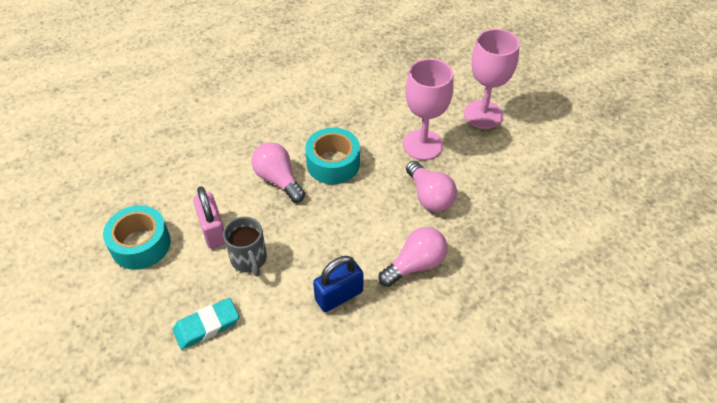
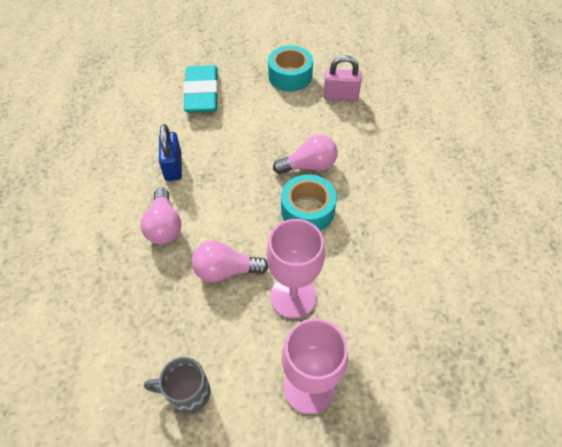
camera: 115 degrees right, 5 degrees up
(206, 326) = (202, 93): turquoise eraser -> turquoise eraser, size x1.60
(213, 231) = (279, 114): pink padlock -> pink padlock (340, 96)
(249, 259) = (240, 126): grey mug -> grey mug (187, 393)

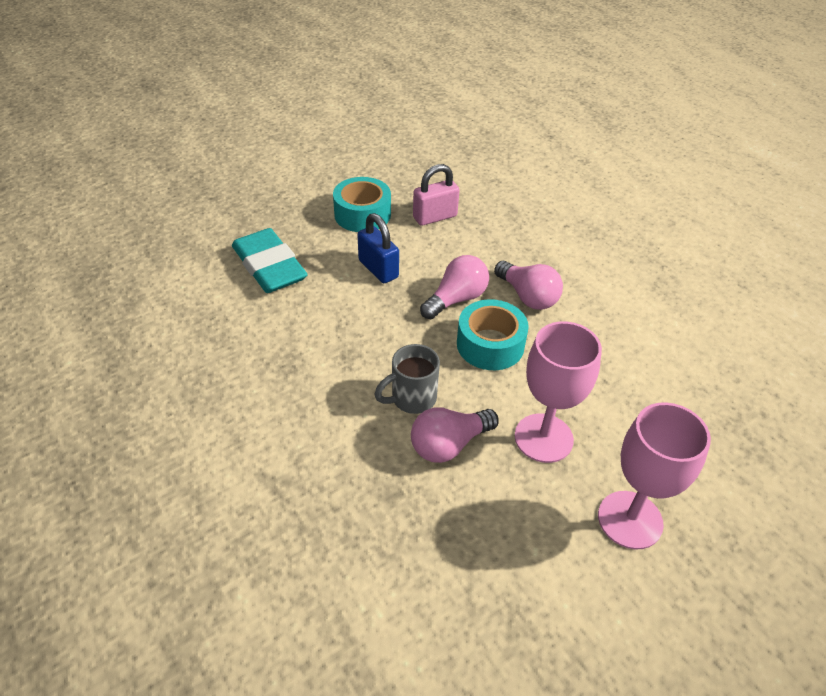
camera: 30 degrees left, 10 degrees down
(164, 226) = (337, 428): pink light bulb -> pink light bulb (527, 296)
(173, 166) = (296, 359): blue padlock -> blue padlock (378, 269)
(187, 393) = (509, 594): grey mug -> grey mug (412, 398)

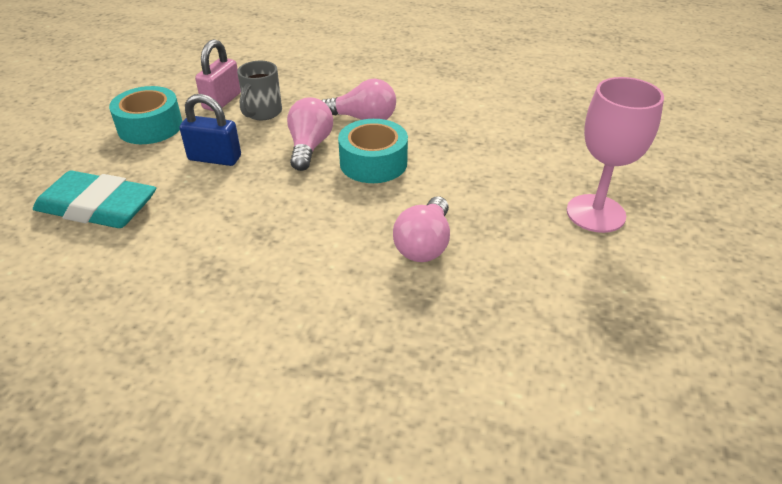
camera: 40 degrees left, 5 degrees down
(412, 398) = (357, 231): grey mug -> grey mug (262, 113)
(543, 438) = (484, 199): pink goblet -> none

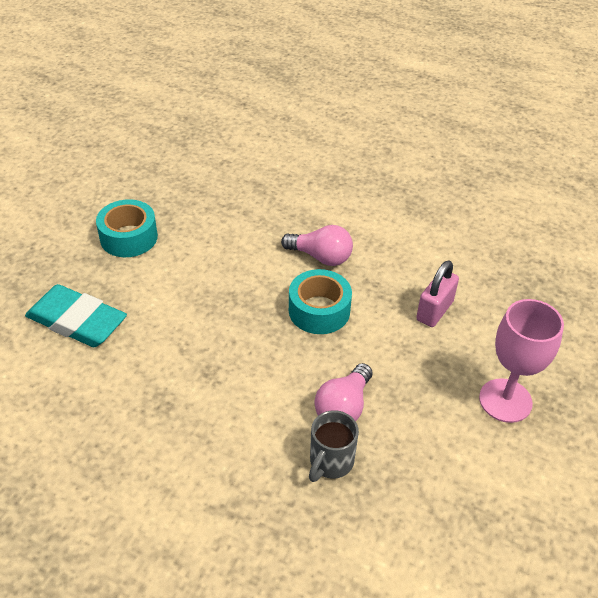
camera: 10 degrees right, 5 degrees up
(214, 158) = (180, 283): blue padlock -> none
(222, 101) = (196, 215): pink padlock -> pink padlock (434, 311)
(262, 113) = (230, 235): grey mug -> grey mug (330, 462)
(309, 147) = (265, 283): pink light bulb -> none

